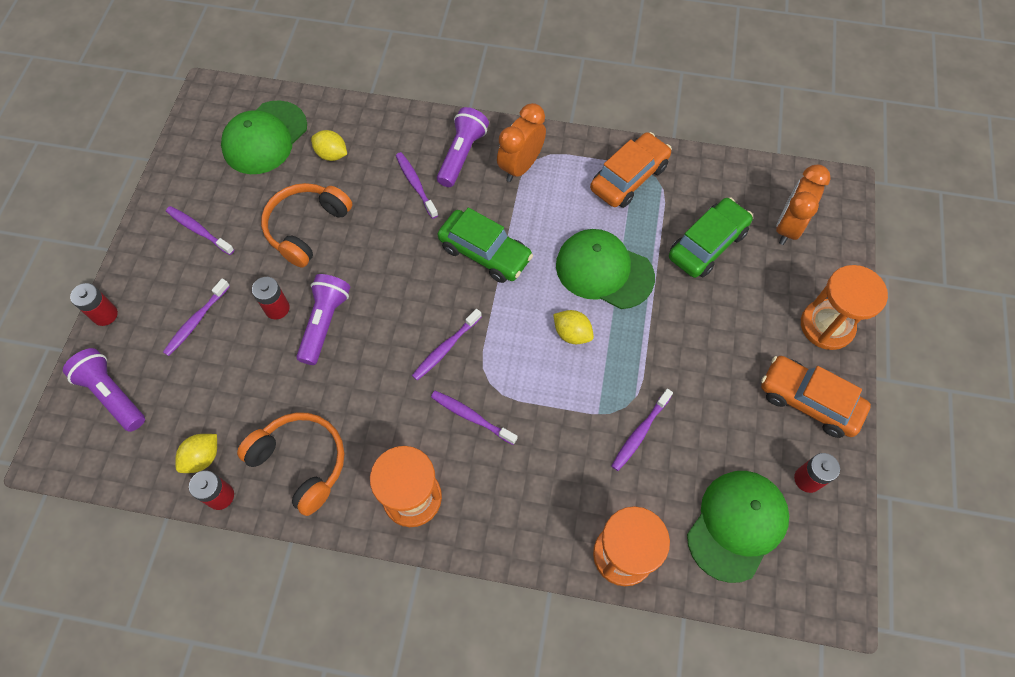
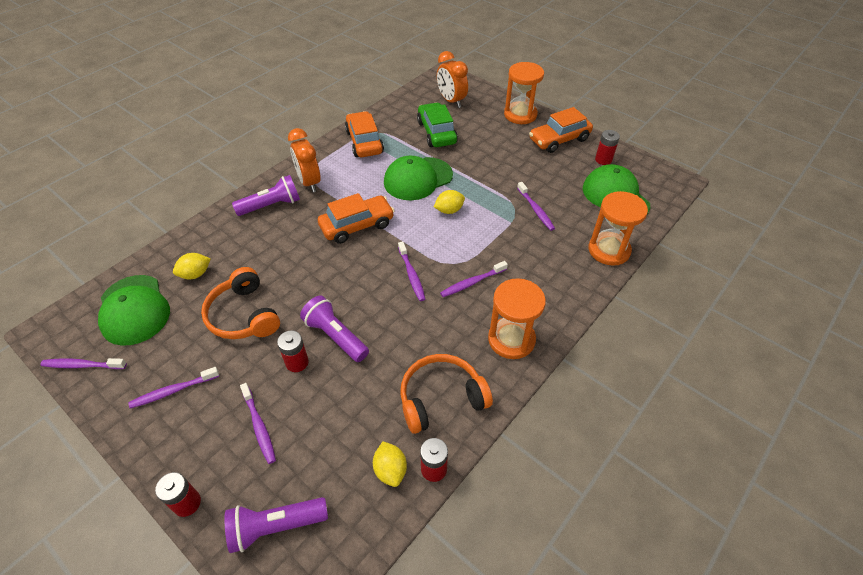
camera: 60 degrees left, 15 degrees down
(415, 184) = (270, 238): purple toothbrush -> purple toothbrush (82, 365)
(462, 155) = (271, 205): purple flashlight -> purple flashlight turned 105 degrees clockwise
(485, 253) = (357, 226): green car -> orange car

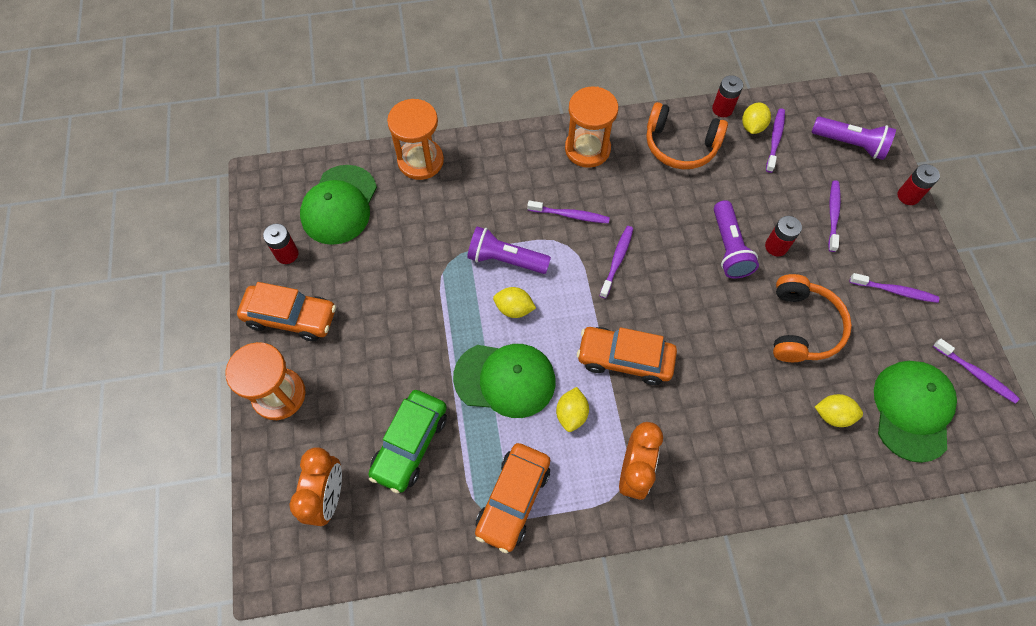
camera: 140 degrees left, 15 degrees up
(271, 205) = (701, 464): purple flashlight -> purple flashlight (505, 259)
(366, 185) = (571, 414): none -> yellow lemon
(536, 210) = (430, 246): purple toothbrush -> purple toothbrush (775, 139)

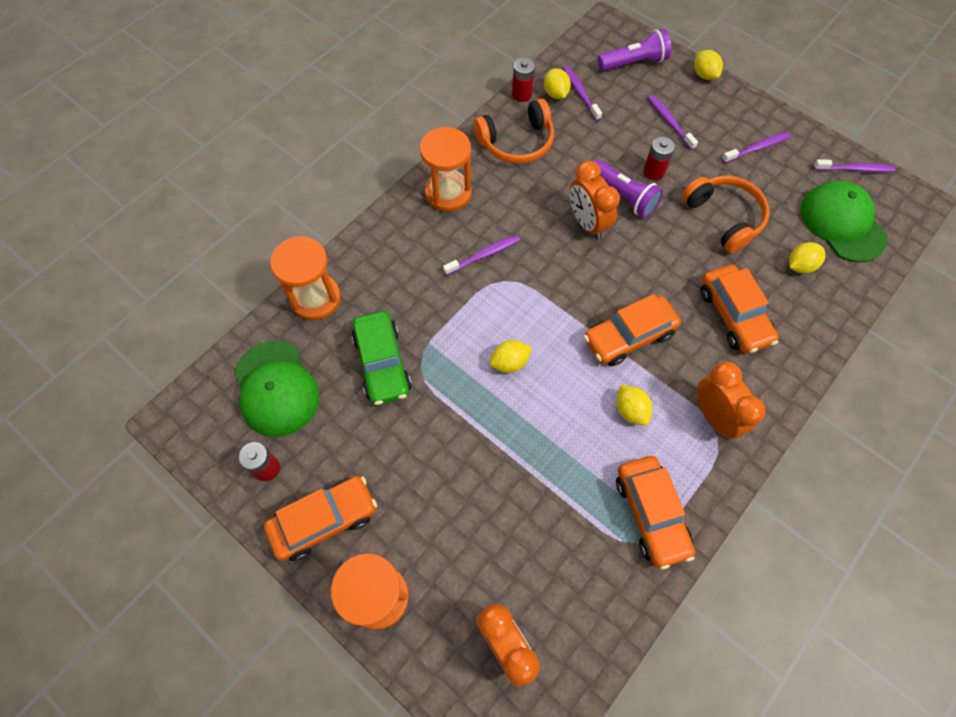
camera: 40 degrees left, 0 degrees up
(410, 444) = (531, 540): green car -> green car (382, 363)
(505, 259) = (465, 328): purple flashlight -> none
(505, 379) = (556, 425): green cap -> none
(617, 260) = (552, 265): purple toothbrush -> none
(677, 248) = (587, 223): none -> orange clock
(730, 409) = (733, 315): none -> orange car
(908, 196) = (704, 75): red battery -> yellow lemon

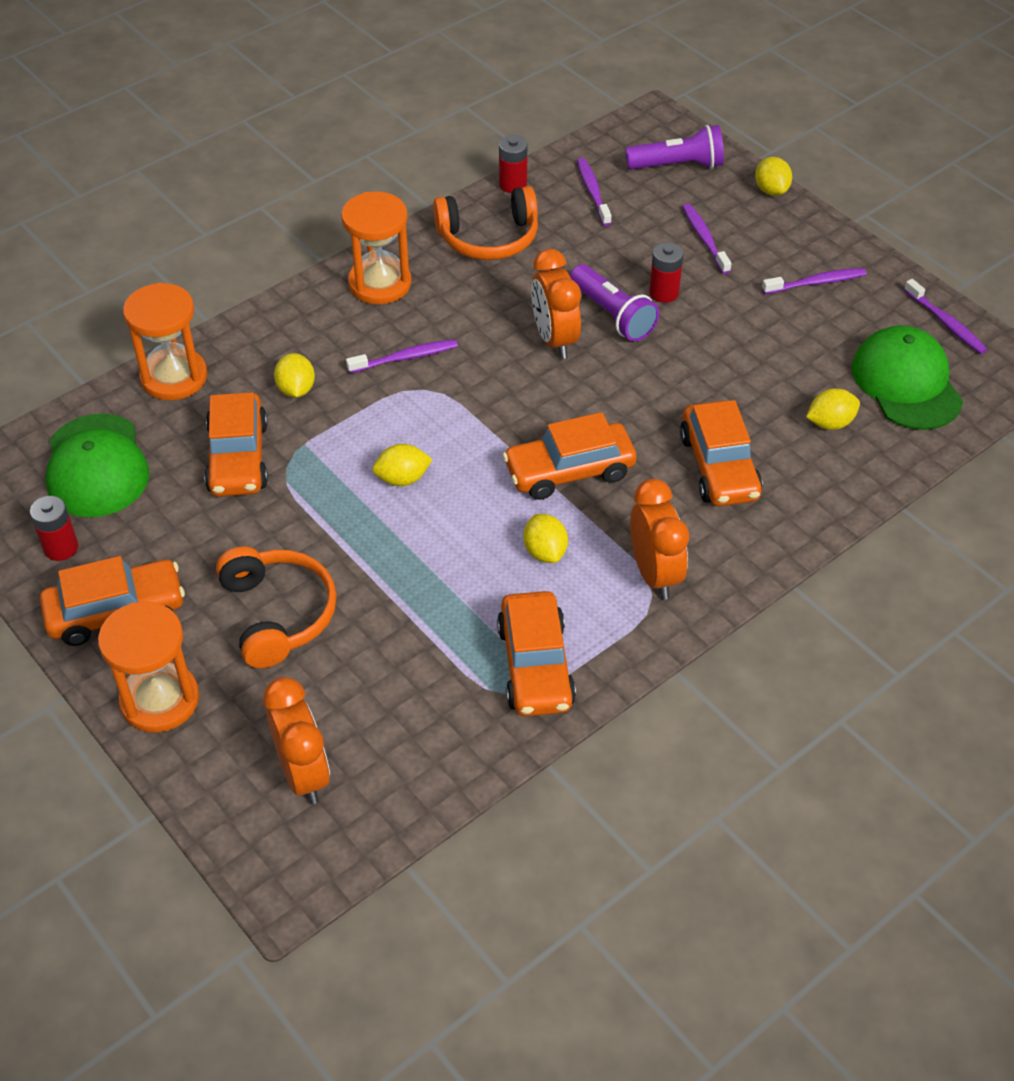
camera: 10 degrees right, 15 degrees down
(382, 363) = (238, 458): green car -> orange car
(555, 94) = (559, 189): yellow lemon -> yellow lemon (296, 389)
(724, 218) = (743, 356): orange headphones -> orange headphones (277, 614)
(854, 169) = (946, 323): purple toothbrush -> purple toothbrush turned 45 degrees clockwise

